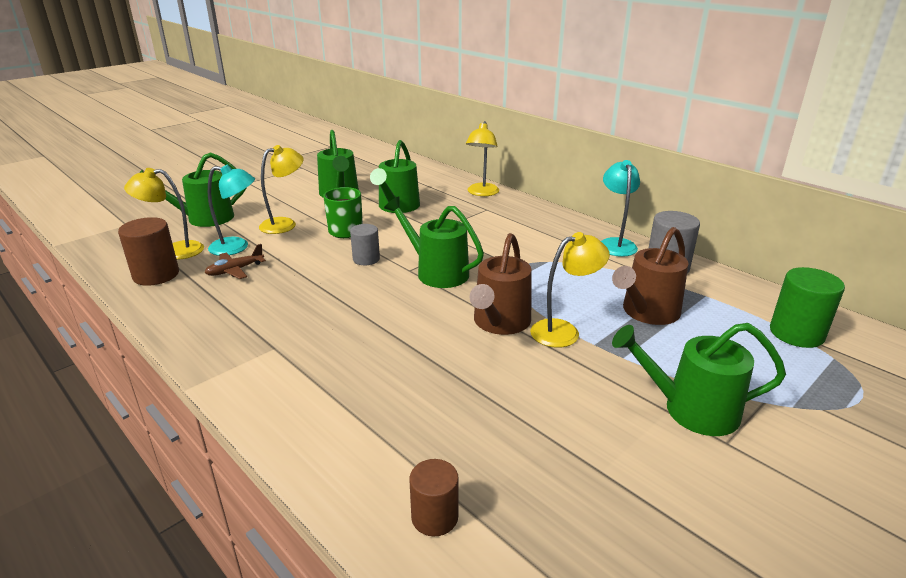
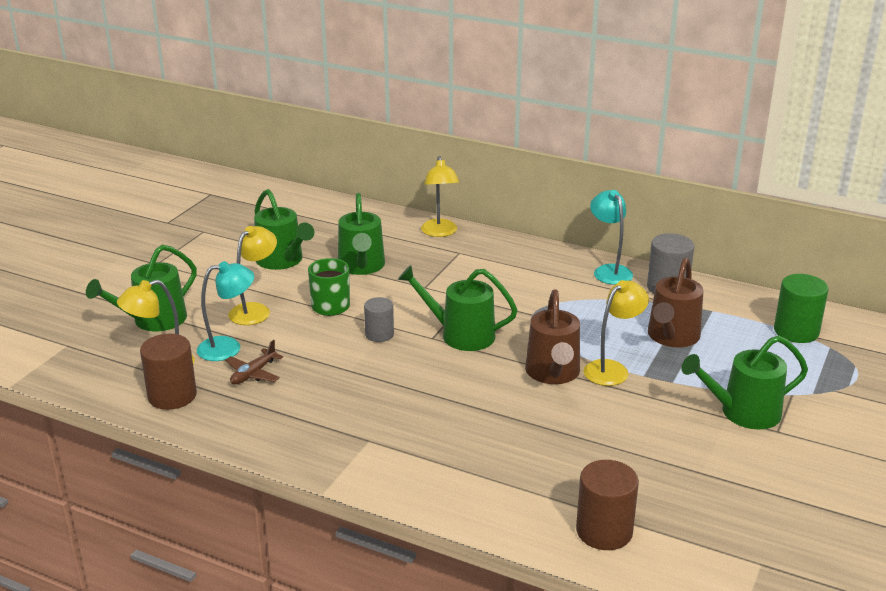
camera: 20 degrees left, 0 degrees up
(434, 517) = (604, 531): brown cylinder -> brown cylinder, size x1.55

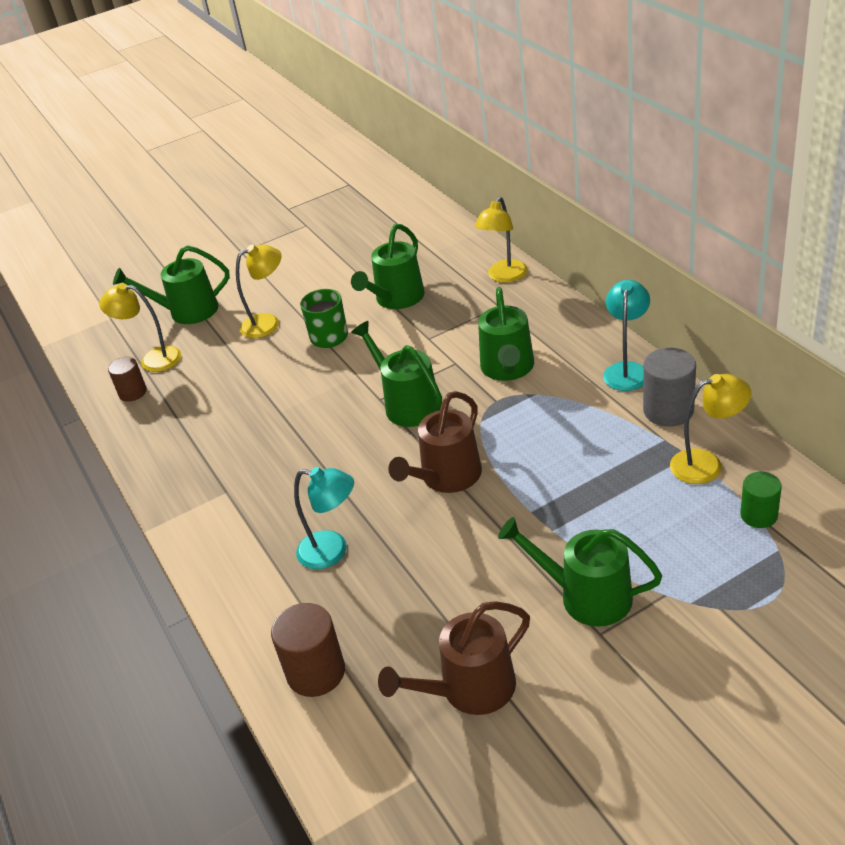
camera: 40 degrees right, 10 degrees up
(172, 396) = (133, 392): brown cylinder -> brown cylinder, size x0.65
(228, 347) = (213, 357): turquoise lamp -> turquoise lamp (333, 551)
(253, 374) = (207, 390): brown plane -> none
(282, 261) = (338, 274): green watering can -> green watering can (508, 368)
(379, 334) = (339, 381): grey cylinder -> none
(612, 369) = (507, 493): yellow lamp -> yellow lamp (706, 464)
(671, 337) = (608, 474): brown watering can -> brown watering can (470, 689)
(796, 331) = (759, 515): green cylinder -> green cylinder, size x0.65

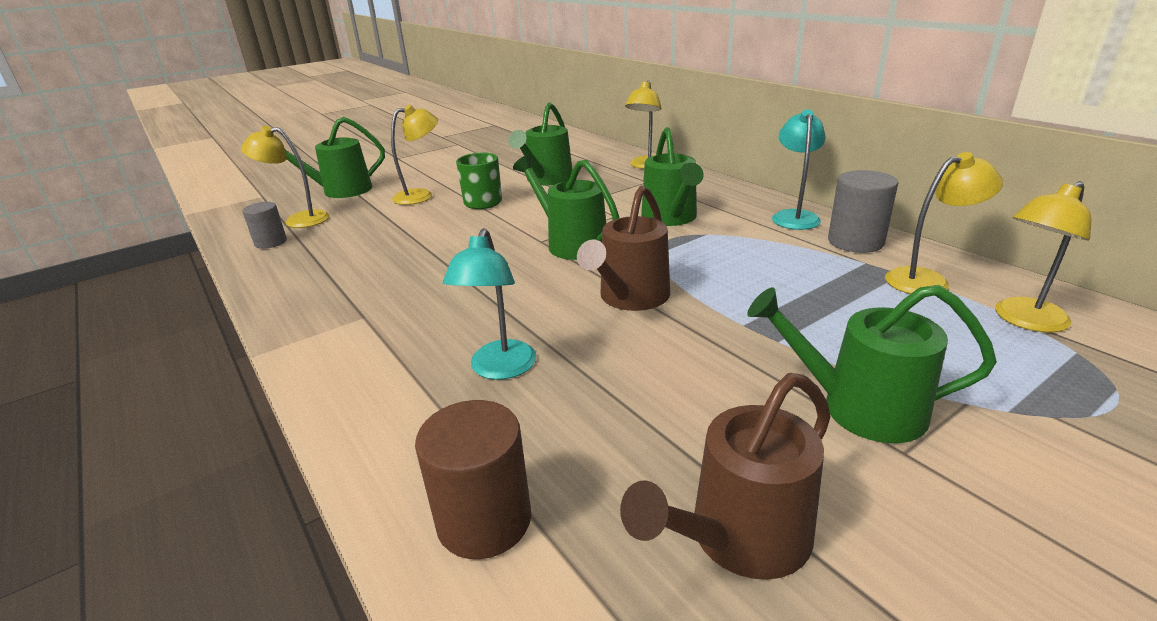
camera: 10 degrees left, 10 degrees down
(133, 392) = (270, 242): brown cylinder -> grey cylinder
(333, 551) = (499, 369): turquoise lamp -> turquoise lamp turned 90 degrees clockwise
(759, 515) = (1024, 320): green cylinder -> yellow lamp

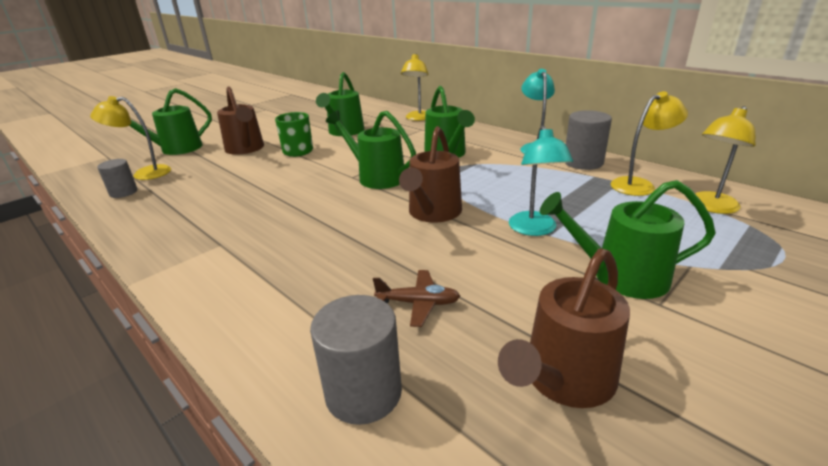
camera: 10 degrees left, 0 degrees up
(421, 195) = (245, 149): yellow lamp -> brown watering can
(484, 520) = (363, 392): brown cylinder -> grey cylinder
(499, 369) = (345, 275): turquoise lamp -> turquoise lamp (534, 229)
(580, 415) = (418, 303): none -> brown plane

